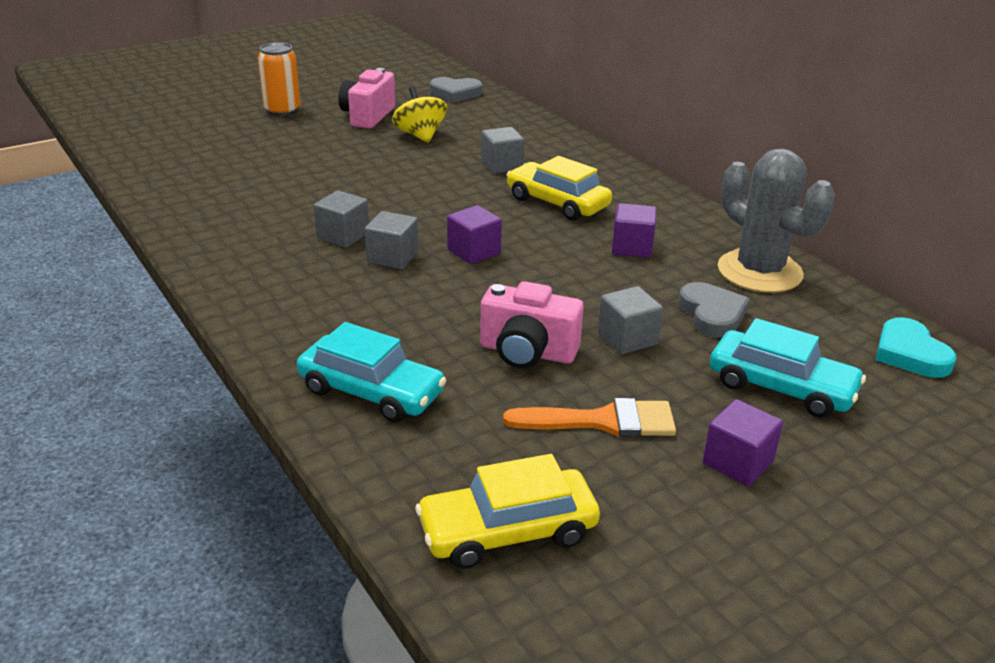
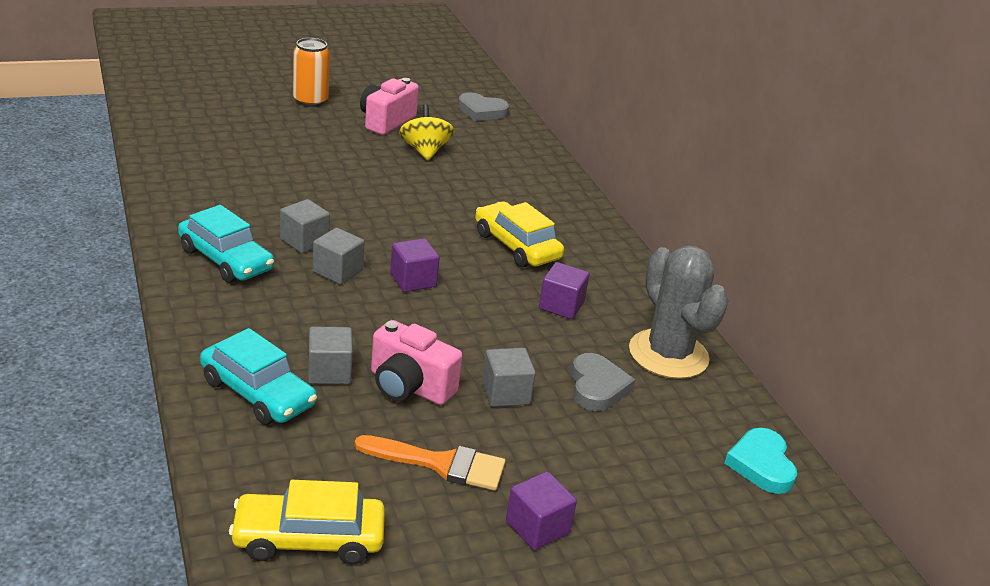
camera: 10 degrees right, 0 degrees up
(501, 165) = (485, 197): grey cube -> grey cube (329, 372)
(781, 387) = (619, 469): turquoise car -> turquoise car (226, 259)

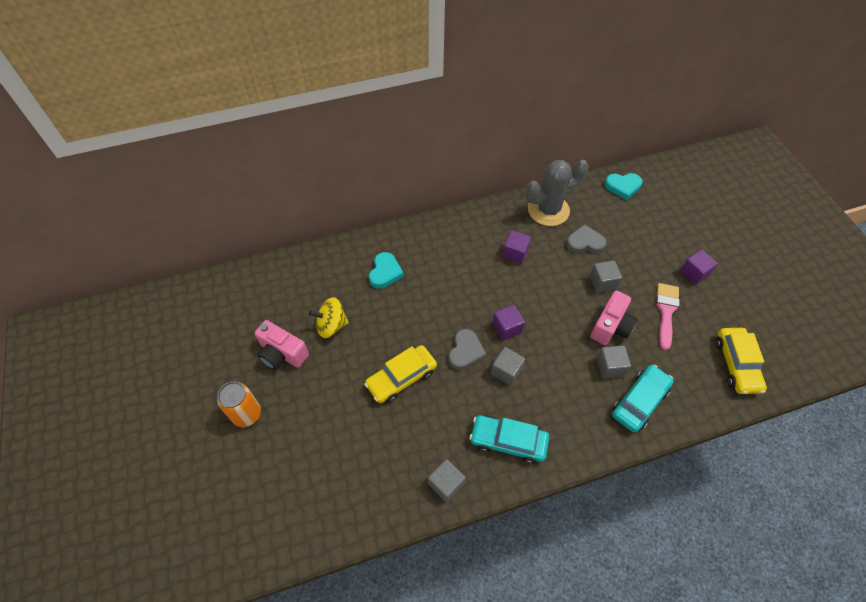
camera: 85 degrees left, 25 degrees up
(226, 259) = (508, 441): turquoise car -> turquoise car turned 120 degrees counterclockwise
(304, 241) = (474, 395): grey cube -> grey cube (446, 484)
(440, 464) = (666, 311): orange brush -> pink brush
(481, 111) = (258, 288): grey heart -> grey heart (465, 351)
(512, 192) = (385, 272): none -> turquoise heart
(516, 246) = (455, 272): yellow car -> yellow car (401, 378)

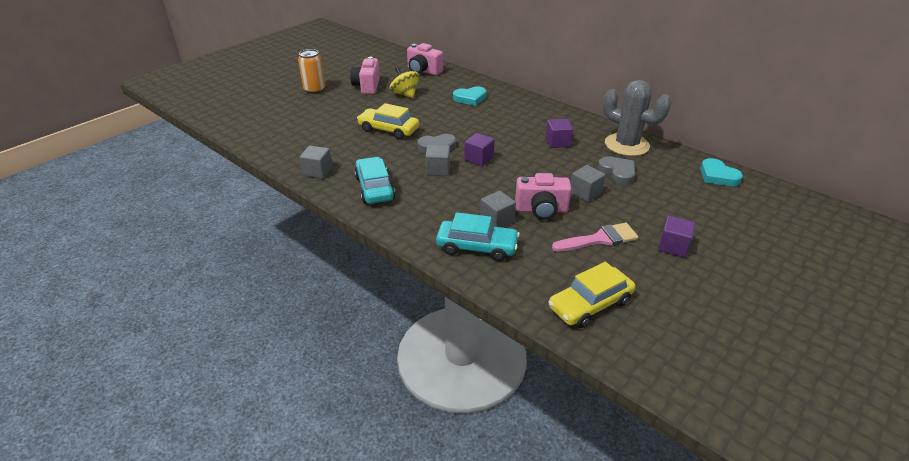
camera: 60 degrees right, 20 degrees down
(287, 281) = (423, 71): none -> pink camera

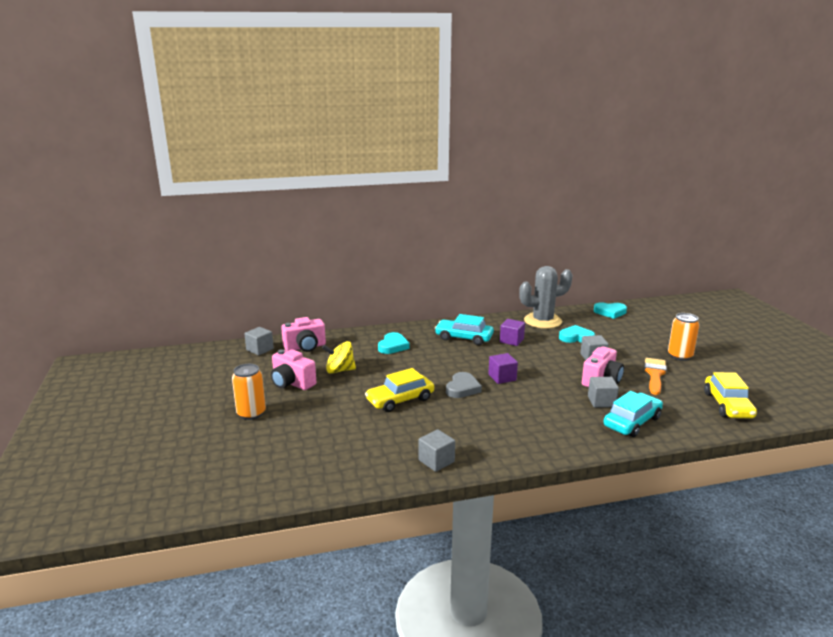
camera: 55 degrees left, 15 degrees down
(374, 188) = (500, 439): turquoise car -> turquoise car (464, 338)
(438, 170) = (500, 400): grey cube -> grey cube (260, 349)
(600, 239) = (654, 374): pink brush -> orange brush
(617, 172) = (576, 337): grey heart -> turquoise heart
(673, 246) = (680, 356): purple cube -> orange can

